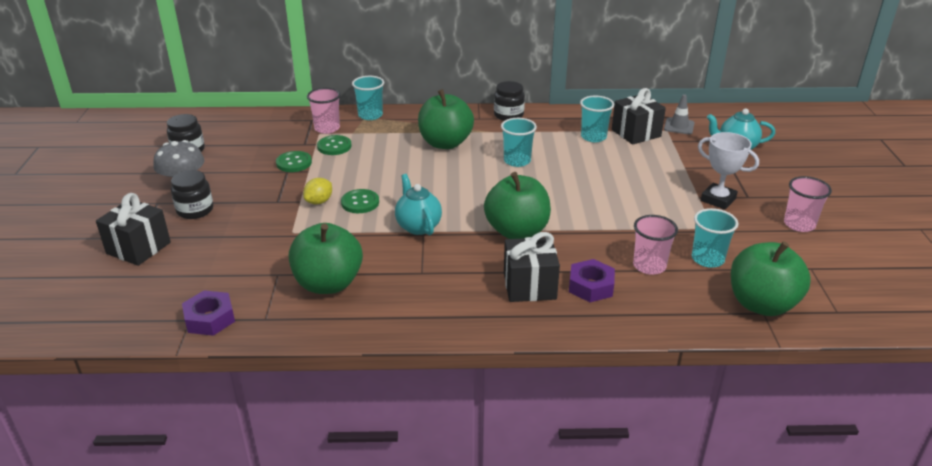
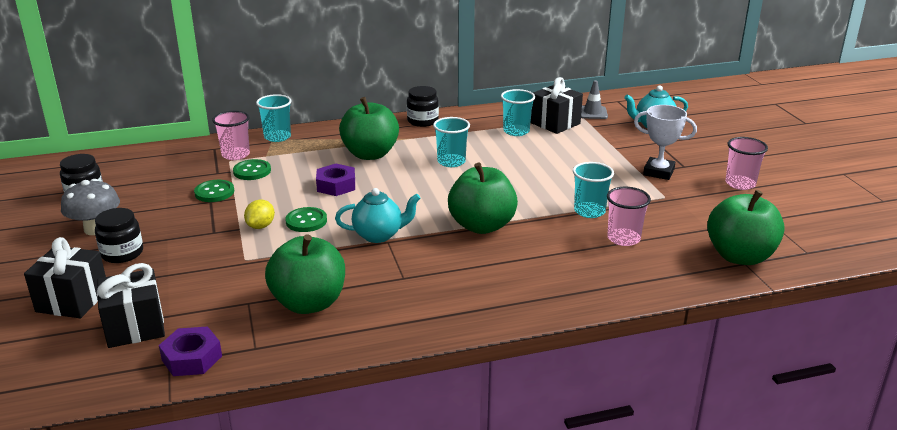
camera: 15 degrees left, 5 degrees down
(418, 226) = (379, 235): turquoise teapot -> turquoise teapot turned 120 degrees clockwise
(529, 286) = (518, 273): black gift -> black gift (135, 327)
(591, 286) = (577, 265): purple nut -> purple nut (336, 185)
(707, 259) = (674, 225): turquoise cup -> turquoise cup (589, 211)

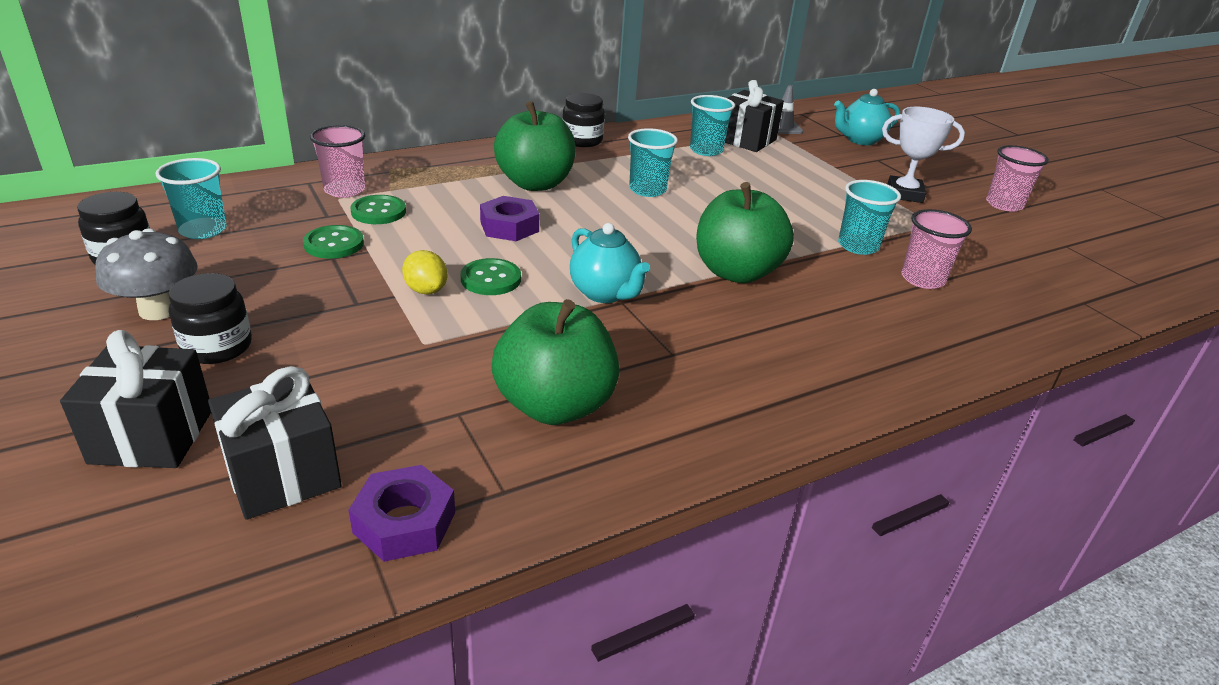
camera: 15 degrees left, 5 degrees up
(261, 226) = (426, 290): yellow lemon -> yellow lemon turned 45 degrees counterclockwise
(277, 137) = (395, 165): turquoise cup -> turquoise cup (203, 230)
(379, 235) = (605, 293): turquoise teapot -> turquoise teapot turned 75 degrees clockwise
(740, 256) = (1071, 293): green apple -> none

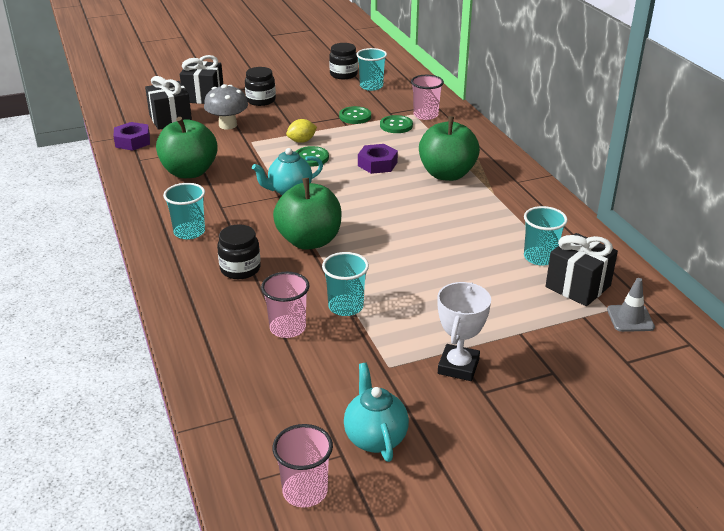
camera: 100 degrees right, 0 degrees up
(159, 310) = (294, 87): grey mushroom -> grey mushroom (228, 125)
(582, 140) = (540, 196): black jar -> black jar (240, 269)
(647, 190) = (443, 218): turquoise cup -> turquoise cup (189, 232)
(860, 140) = (612, 373): turquoise teapot -> turquoise teapot (375, 438)
(1004, 204) = (441, 442): pink cup -> pink cup (305, 491)

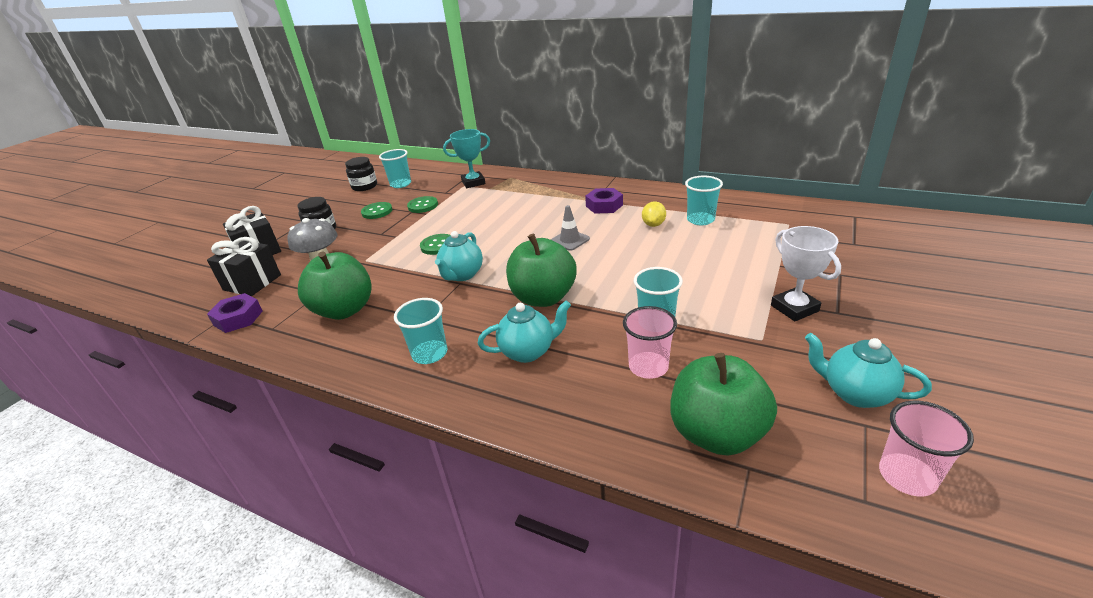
camera: 40 degrees left, 0 degrees up
(240, 269) = (528, 351): black jar -> turquoise teapot
(302, 141) = (409, 239): yellow lemon -> yellow lemon (653, 224)
(377, 164) = (496, 224): purple nut -> purple nut (604, 206)
(396, 125) = (464, 197): green button -> green button (377, 211)
(425, 115) = (473, 183): pink cup -> turquoise trophy
(447, 174) = (554, 206): green apple -> green apple (716, 433)
(578, 286) = (750, 222): black gift -> none
(630, 318) = (806, 222): grey traffic cone -> grey traffic cone (570, 240)

